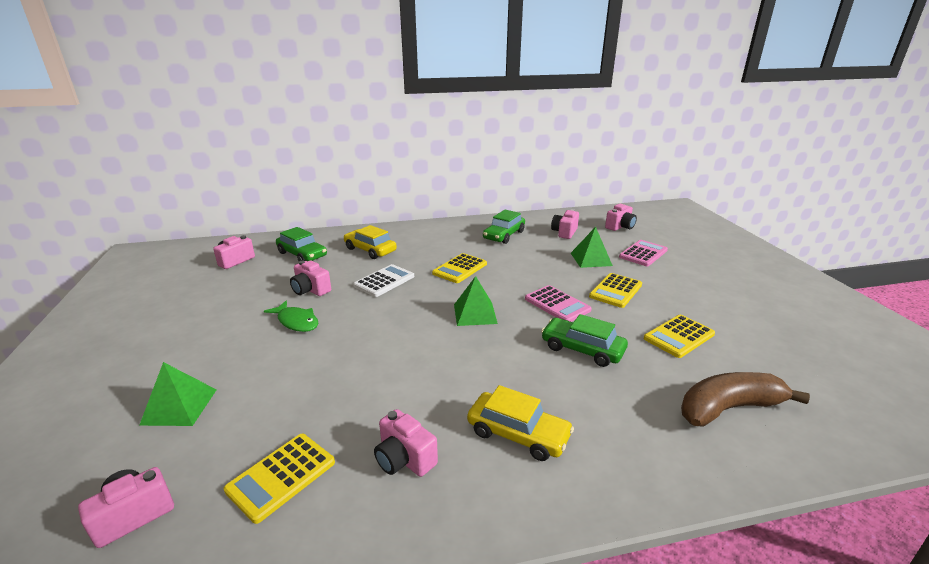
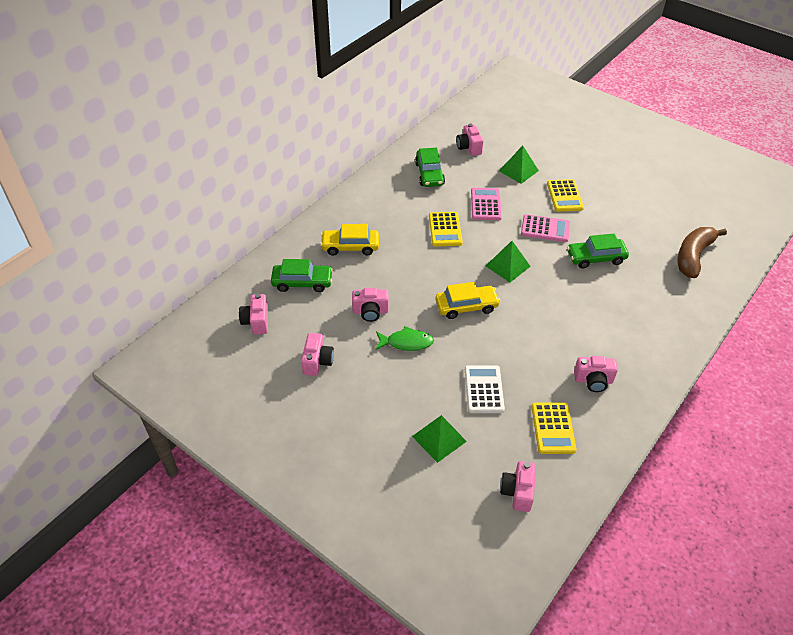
camera: 40 degrees left, 20 degrees up
(384, 281) = (410, 272): white calculator -> white calculator (483, 389)
(518, 434) = (624, 332): yellow car -> yellow car (466, 306)
(620, 227) = (500, 120): pink camera -> pink camera (317, 361)
(643, 253) = (544, 146): pink calculator -> pink calculator (485, 204)
(679, 336) = (632, 217): yellow calculator -> none

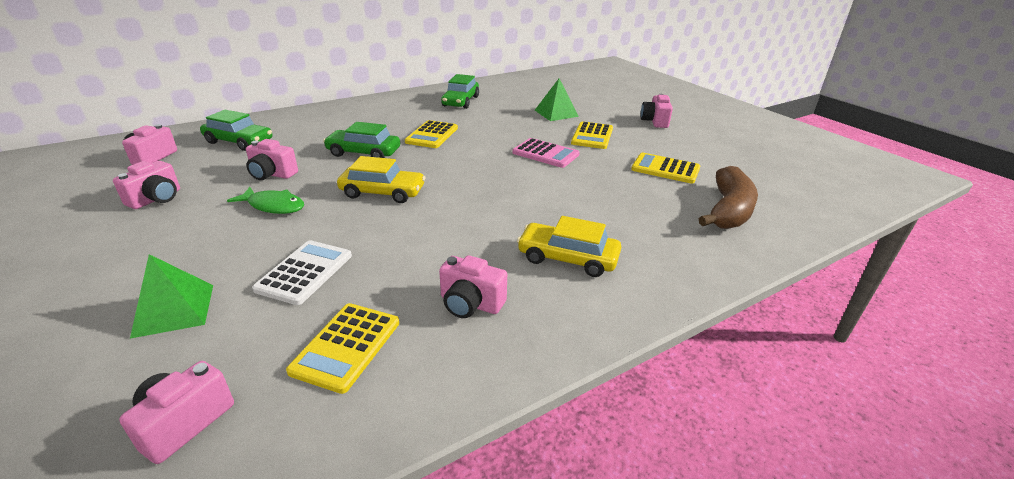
camera: 20 degrees right, 15 degrees down
(350, 246) = (321, 129): yellow car -> yellow car (568, 258)
(469, 147) = (519, 93): pink camera -> pink camera (655, 121)
(485, 204) = (496, 127): pink calculator -> none
(507, 266) = (470, 172): green pyramid -> none
(596, 258) = (588, 186): green car -> green car (364, 153)
(635, 223) = (665, 169): none -> yellow calculator
(693, 256) = (728, 210): brown banana -> brown banana turned 150 degrees clockwise

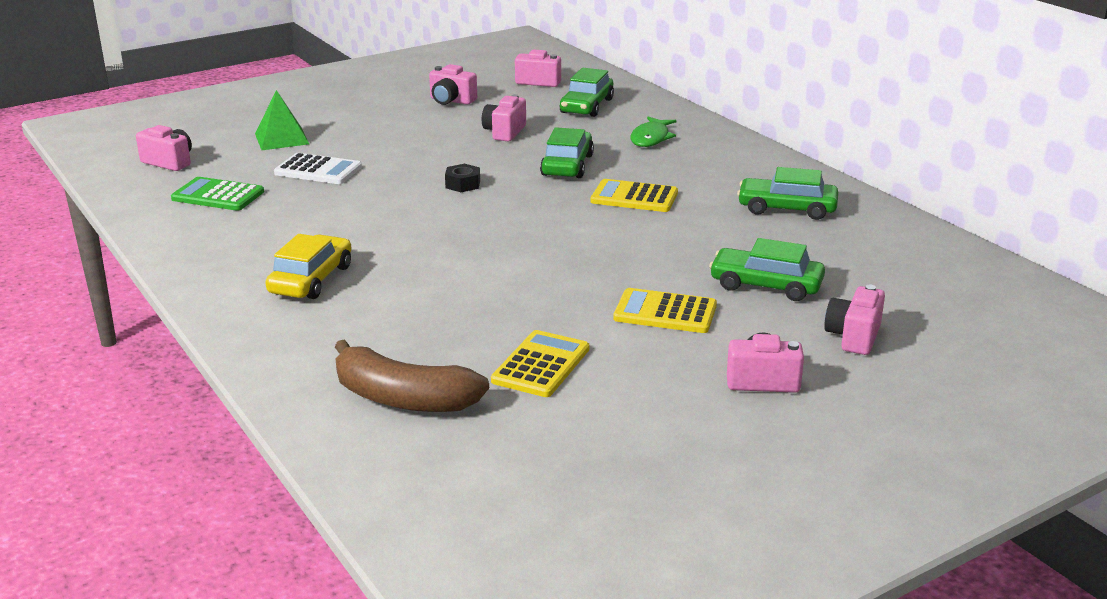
camera: 90 degrees right, 5 degrees down
(274, 206) = (435, 143): green fish -> green fish (651, 138)
(346, 346) = (218, 195): yellow calculator -> green calculator
(382, 192) = (463, 184): yellow car -> black nut
(470, 304) = (252, 235): pink camera -> pink camera (853, 337)
(545, 154) = (584, 273): pink calculator -> none
(556, 113) = (766, 285): green pyramid -> green car

